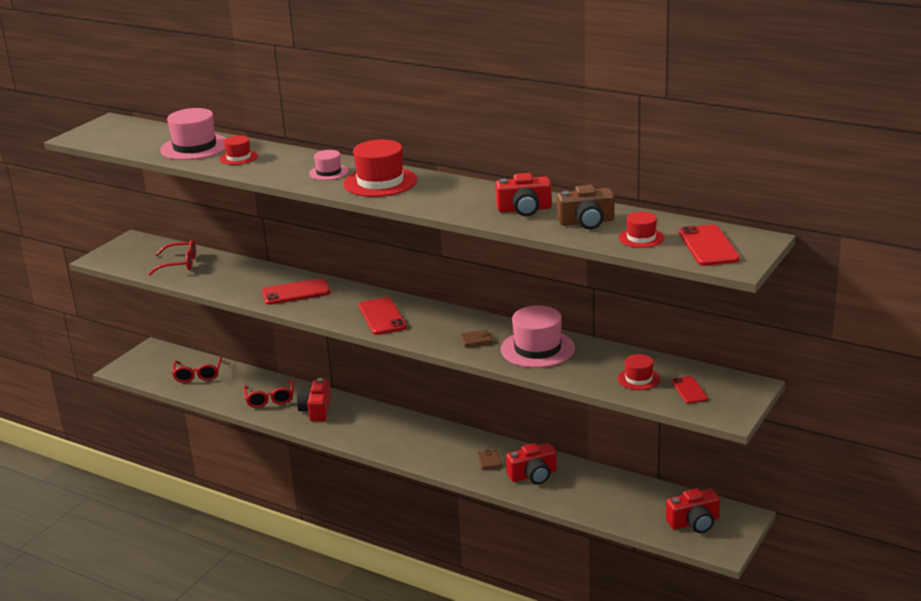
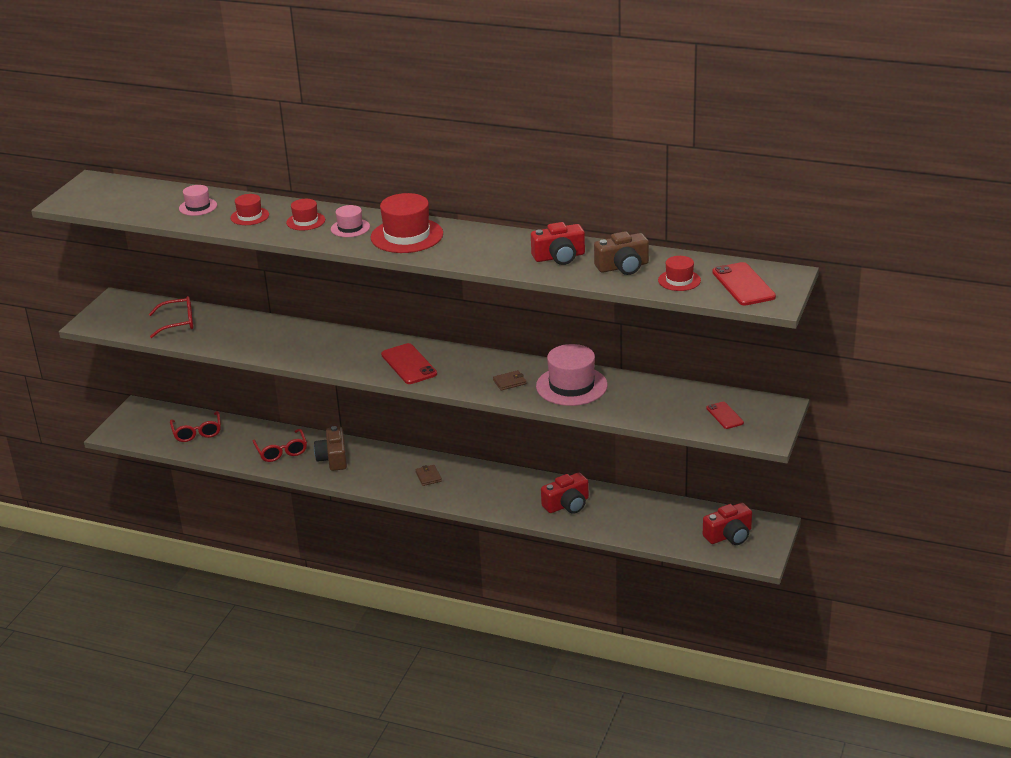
camera: 10 degrees left, 5 degrees up
(194, 147) = (198, 207): pink hat -> pink hat, size x0.55
(296, 292) = (312, 345): red phone -> none
(316, 410) = (333, 458): red camera -> brown camera
(489, 461) = (521, 495): brown wallet -> brown wallet (428, 476)
(638, 379) = (675, 408): red hat -> red hat (305, 221)

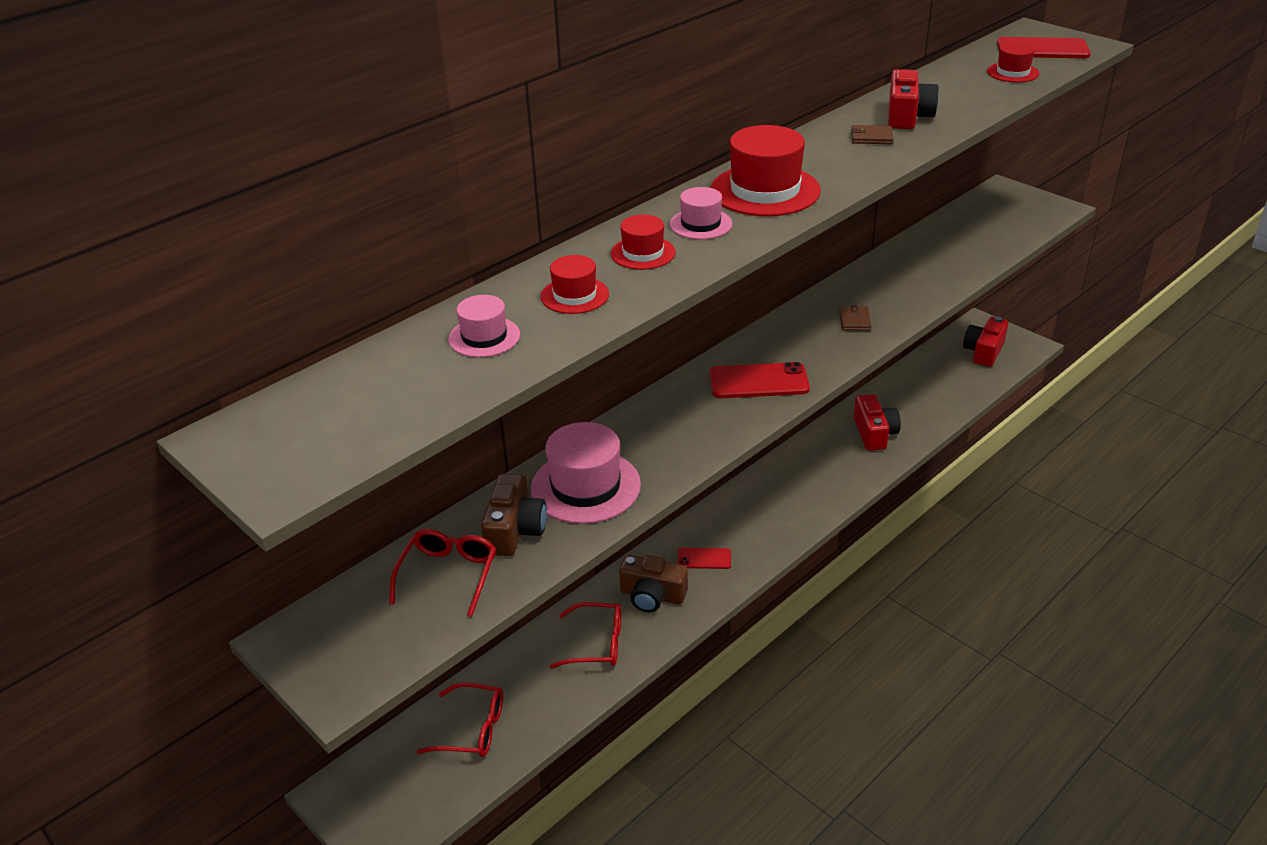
camera: 65 degrees left, 5 degrees up
(428, 476) = (752, 521): brown wallet -> brown wallet (871, 137)
(571, 386) = (891, 285): pink hat -> pink hat (585, 486)
(623, 267) = (959, 91): brown camera -> brown camera (515, 530)
(724, 415) = (1005, 218): red phone -> red phone (704, 558)
(729, 535) = (984, 351): red camera -> red camera turned 150 degrees counterclockwise

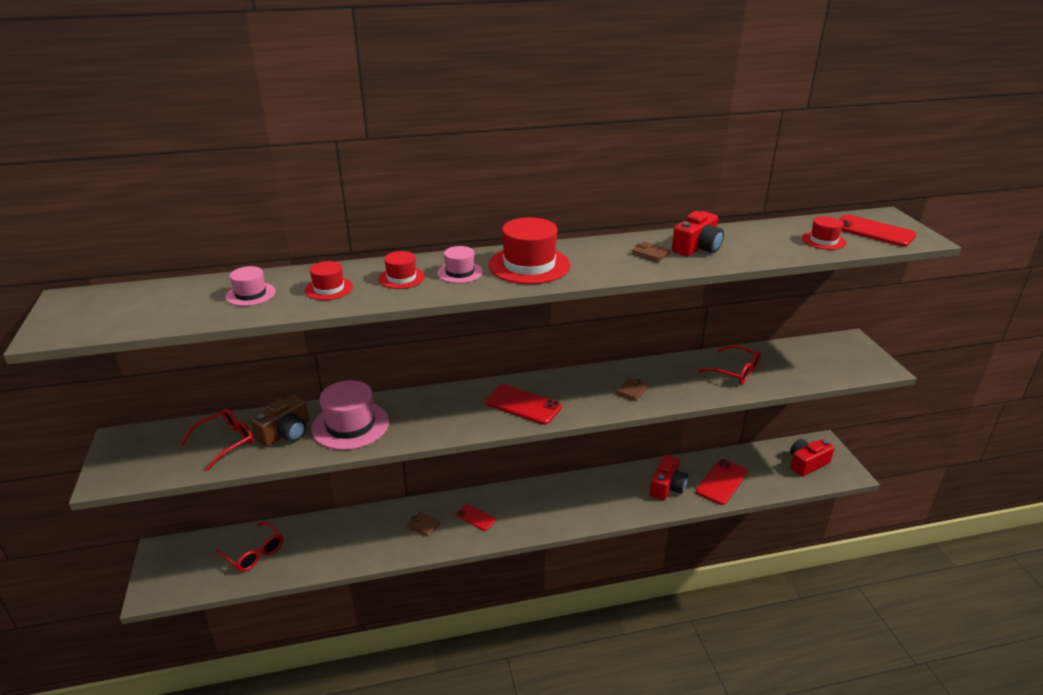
camera: 30 degrees right, 5 degrees down
(597, 643) = (365, 538): red glasses -> red glasses (735, 371)
(652, 595) = (423, 525): brown camera -> brown wallet
(922, 405) = (721, 482): none -> red phone

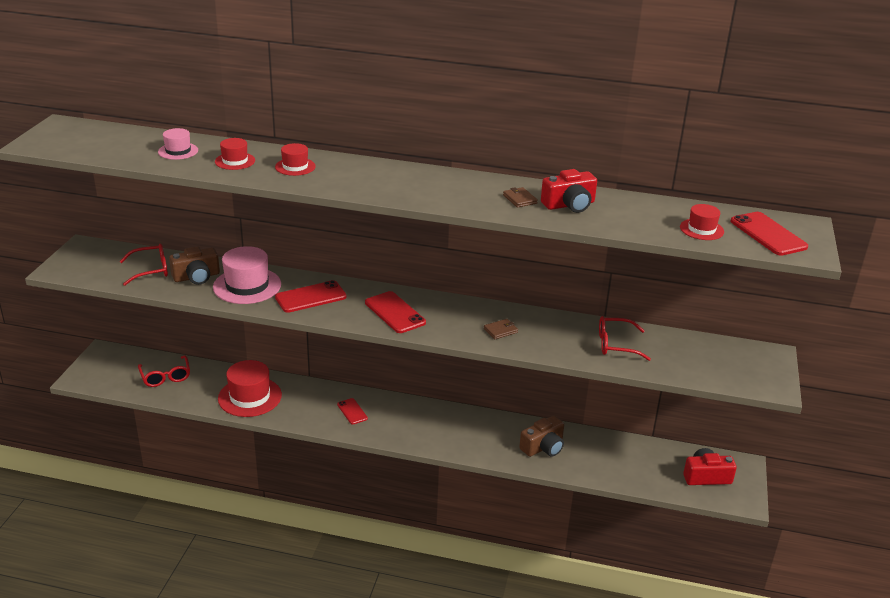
camera: 25 degrees right, 0 degrees up
(423, 525) = (305, 402): brown wallet -> none
(460, 272) = (343, 174): pink hat -> none
(529, 265) = (405, 182): red hat -> red hat (250, 397)
(667, 487) = (543, 447): red camera -> brown camera
(721, 482) = (601, 461): red phone -> red phone (310, 297)
(735, 371) = (616, 344): red glasses -> red glasses turned 120 degrees clockwise

